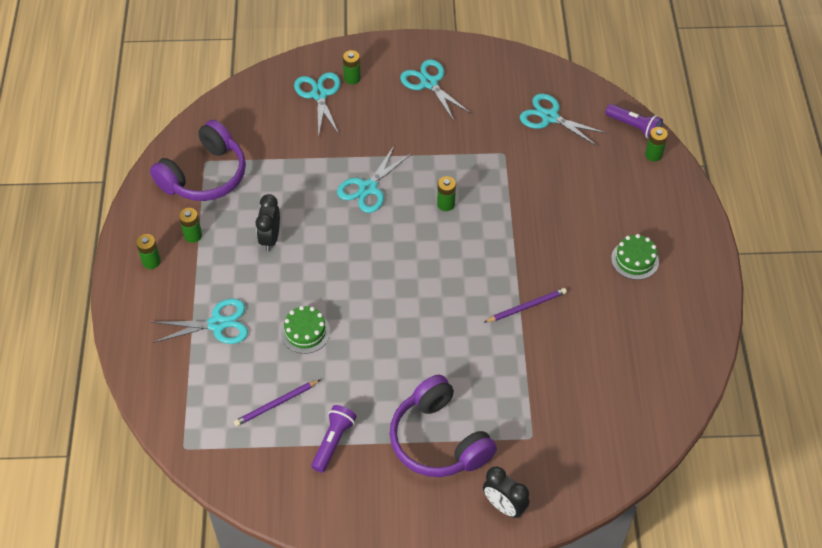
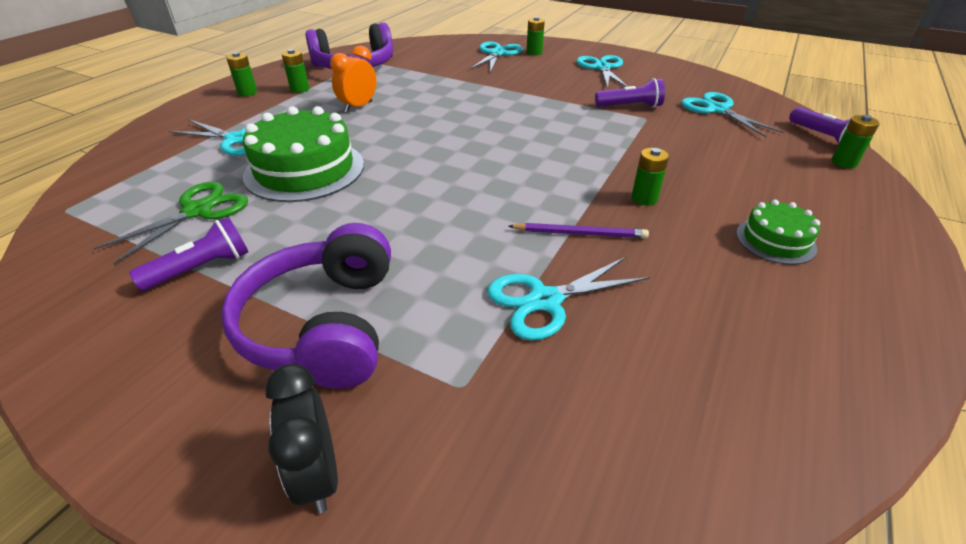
camera: 30 degrees right, 15 degrees down
(270, 238) = (358, 107): black clock -> orange clock
(276, 404) = (198, 211): purple pencil -> green scissors
(305, 332) = (305, 170): green cake -> green cake, size x1.89
(368, 188) = (483, 104): turquoise scissors -> turquoise scissors (545, 300)
(446, 204) = (551, 132): green battery -> green battery (644, 198)
(484, 141) = (630, 106): none -> purple flashlight

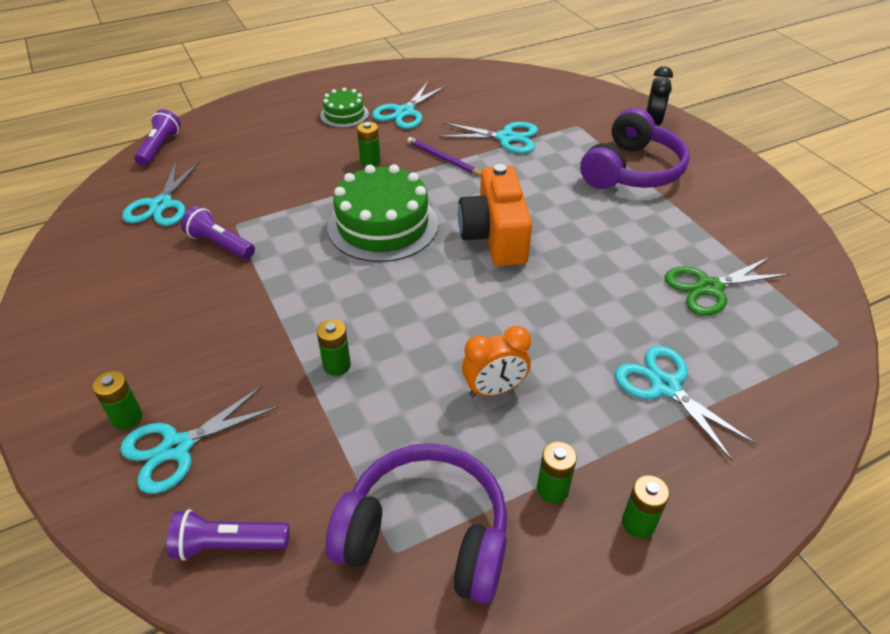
camera: 145 degrees left, 5 degrees up
(201, 268) = (703, 232): purple flashlight -> purple flashlight (228, 544)
(305, 170) = (603, 299): green cake -> green cake (383, 225)
(437, 180) = (495, 236): none -> orange camera
(602, 68) = (120, 325): turquoise scissors -> turquoise scissors (404, 112)
(844, 162) = (198, 129): green battery -> green battery (337, 365)

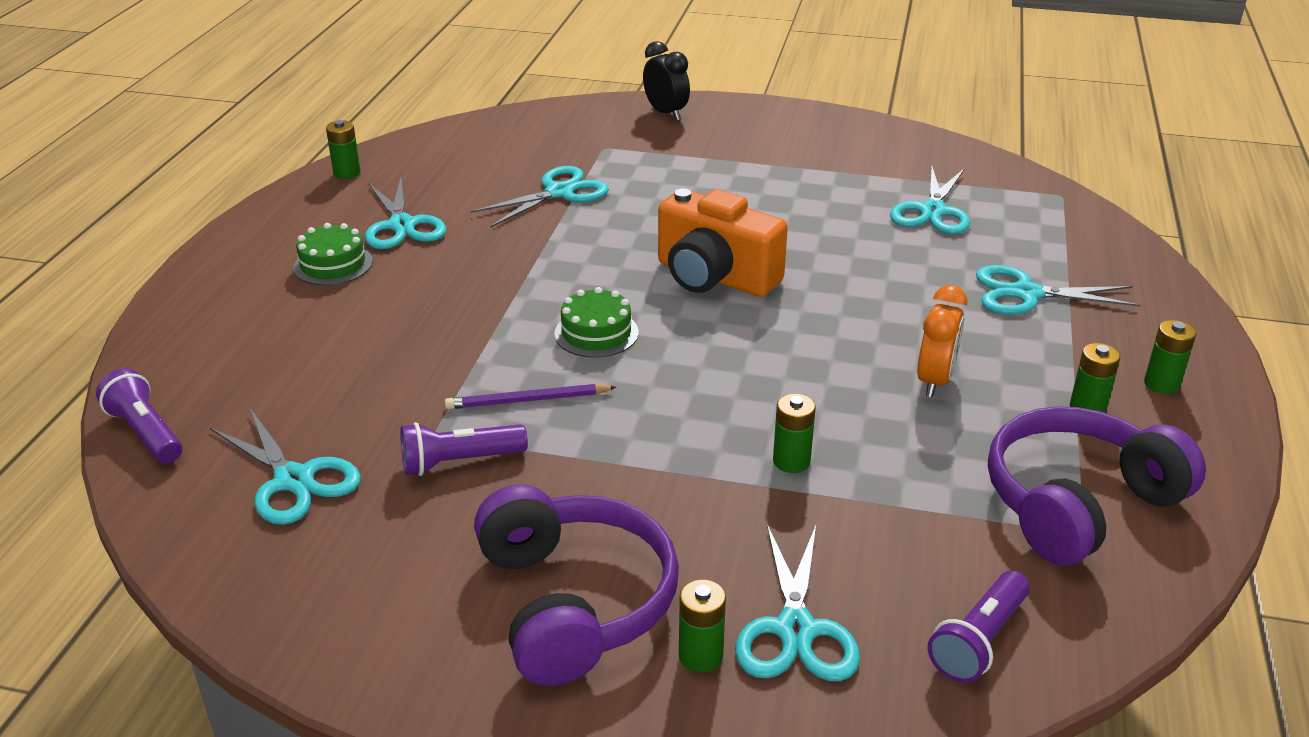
camera: 50 degrees left, 10 degrees down
(370, 161) = (462, 289): green battery -> green battery (347, 173)
(383, 225) = (596, 333): green cake -> green cake, size x0.53
(443, 159) = (535, 244): purple pencil -> purple pencil (528, 400)
(631, 170) = (721, 160): purple headphones -> purple headphones (574, 602)
(709, 288) = (932, 211): green scissors -> turquoise scissors

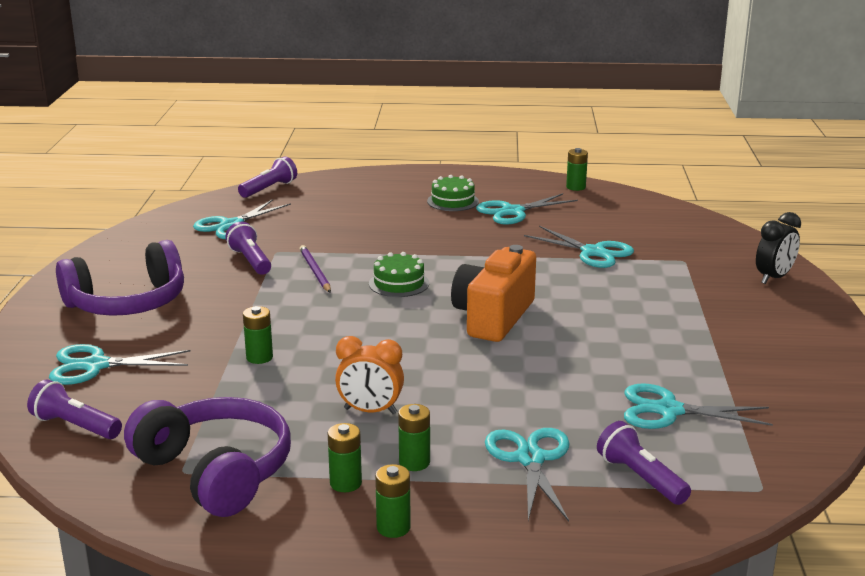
camera: 80 degrees right, 10 degrees down
(700, 655) = (80, 339): green battery -> green battery (414, 462)
(1052, 244) = (640, 478): none -> purple flashlight

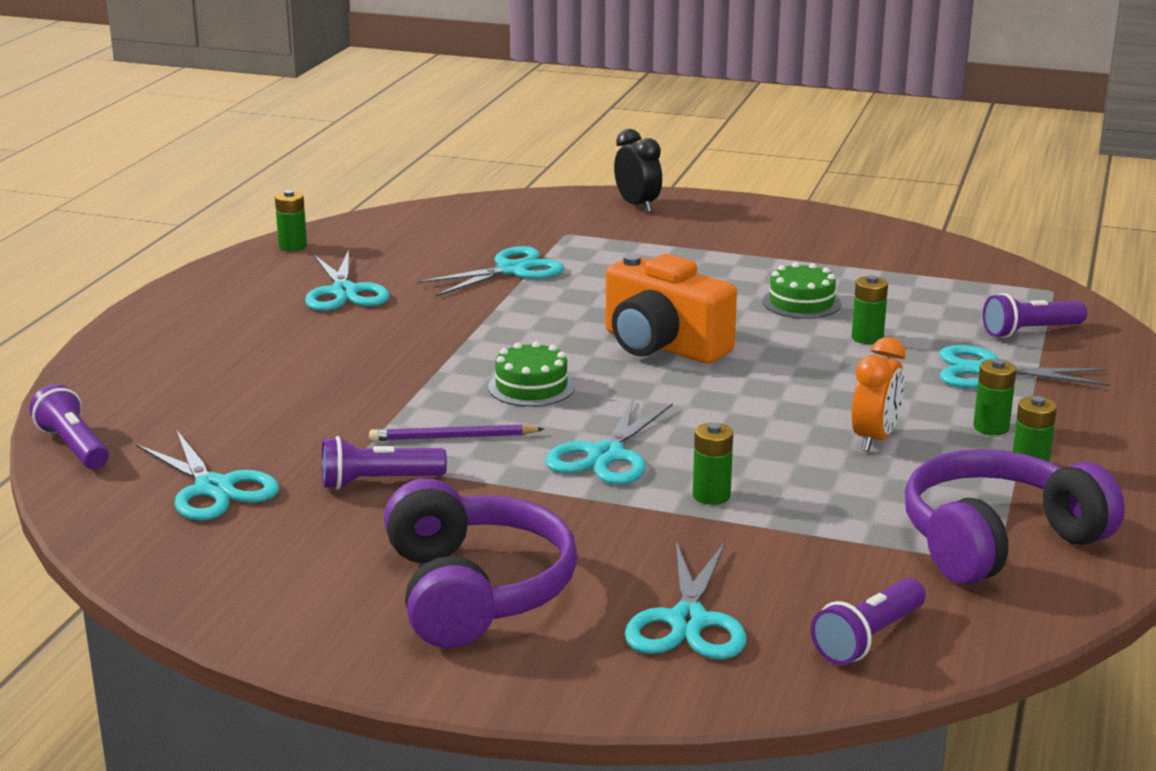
camera: 75 degrees left, 0 degrees up
(393, 527) = (1114, 451): green battery -> green battery (867, 338)
(452, 201) = (270, 322): green cake -> green cake (801, 303)
(668, 410) = (907, 299): turquoise scissors -> turquoise scissors (606, 455)

